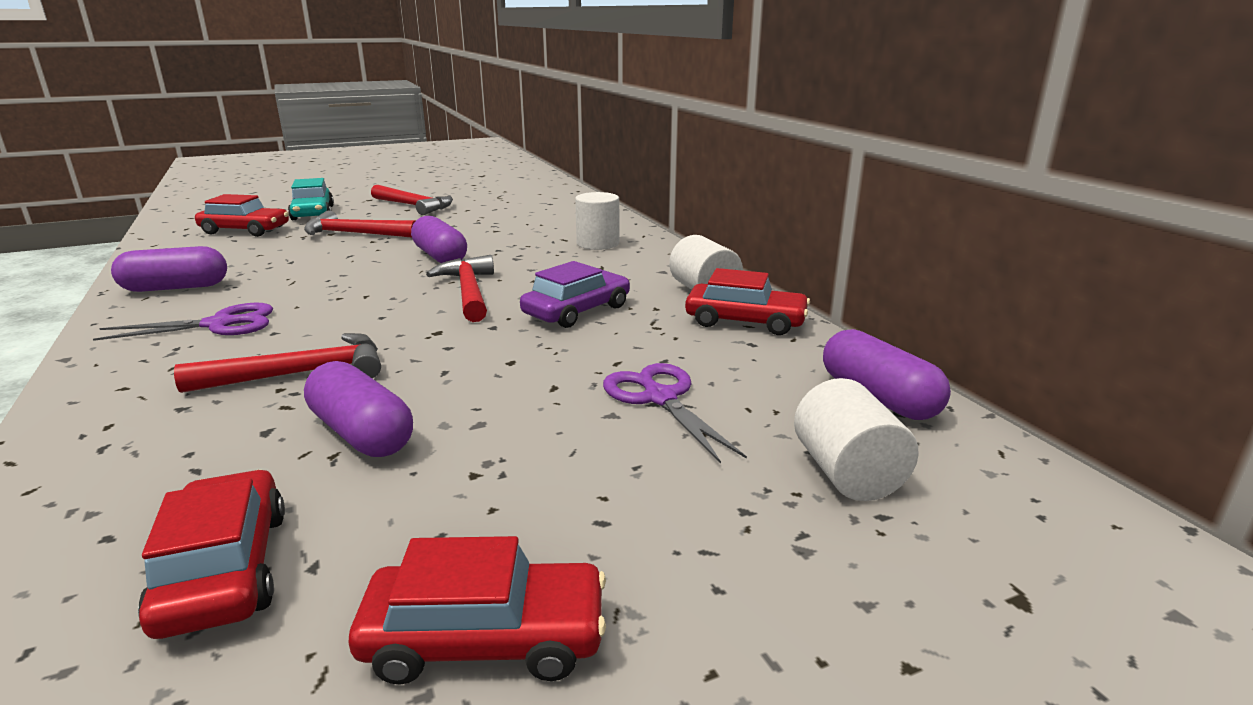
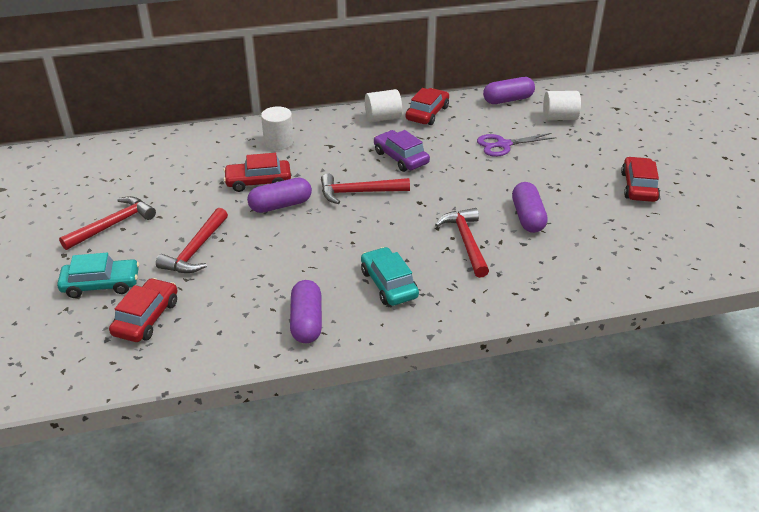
camera: 80 degrees left, 15 degrees up
(219, 324) = (389, 284): purple scissors -> turquoise car
(224, 569) = (614, 237): red car -> red car (258, 181)
(362, 433) = (527, 217): purple capsule -> purple capsule turned 60 degrees counterclockwise

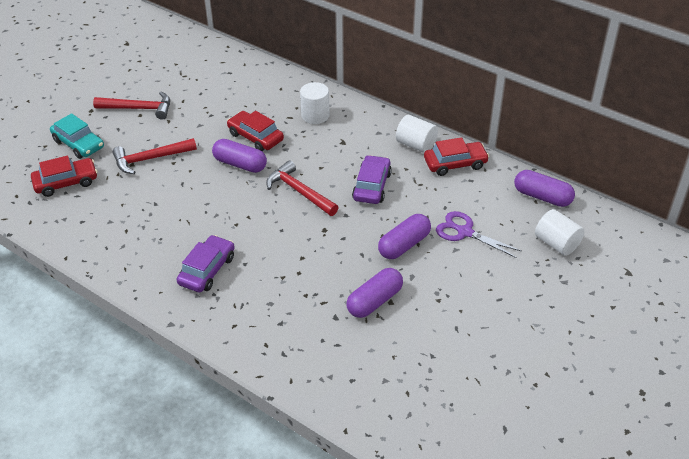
camera: 50 degrees right, 5 degrees up
(306, 322) = (128, 254): purple capsule -> purple capsule (404, 245)
(389, 284) = (207, 270): turquoise car -> purple car
(466, 242) = (301, 283): red hammer -> none
(638, 187) = (507, 350): red car -> none

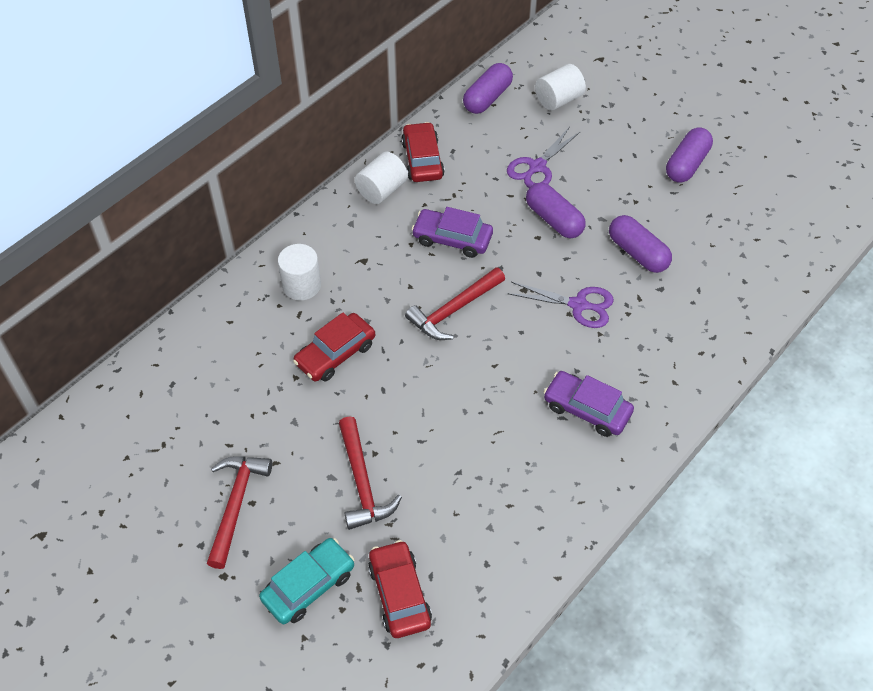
camera: 85 degrees left, 10 degrees up
(240, 164) = (391, 372): purple capsule -> purple capsule (687, 164)
(311, 263) = (578, 305): none -> purple scissors

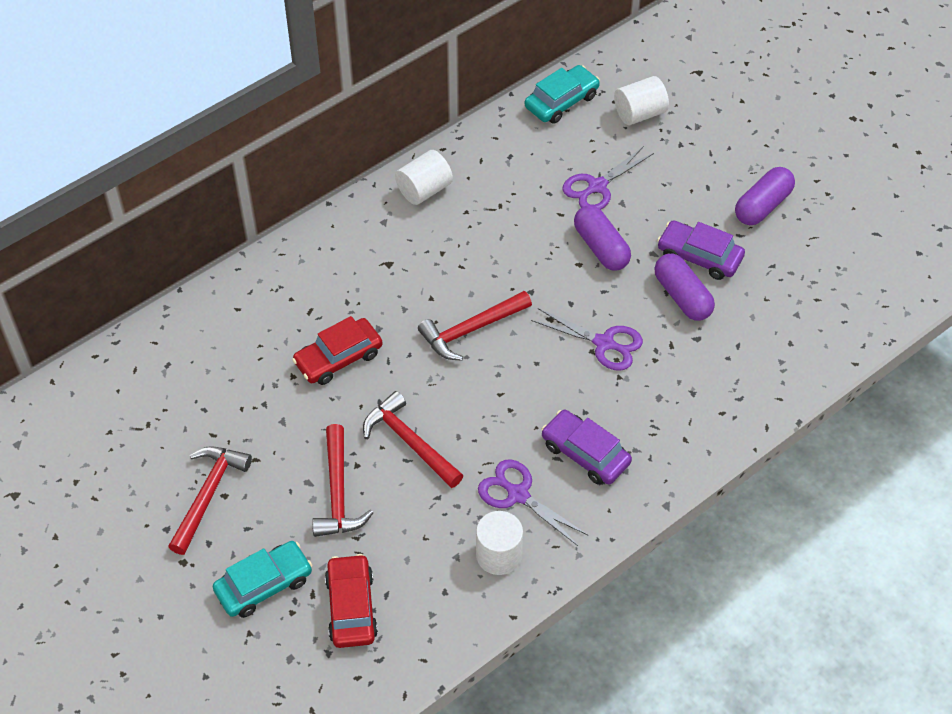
camera: 10 degrees right, 0 degrees up
(301, 285) = (318, 281): white cylinder -> white cylinder (499, 555)
(420, 423) = (410, 442): none -> red hammer
(422, 159) = (475, 162): red car -> none
(452, 239) = (487, 253): purple car -> purple car (699, 256)
(487, 98) = (561, 101): purple capsule -> turquoise car
(534, 458) = (518, 495): none -> purple scissors

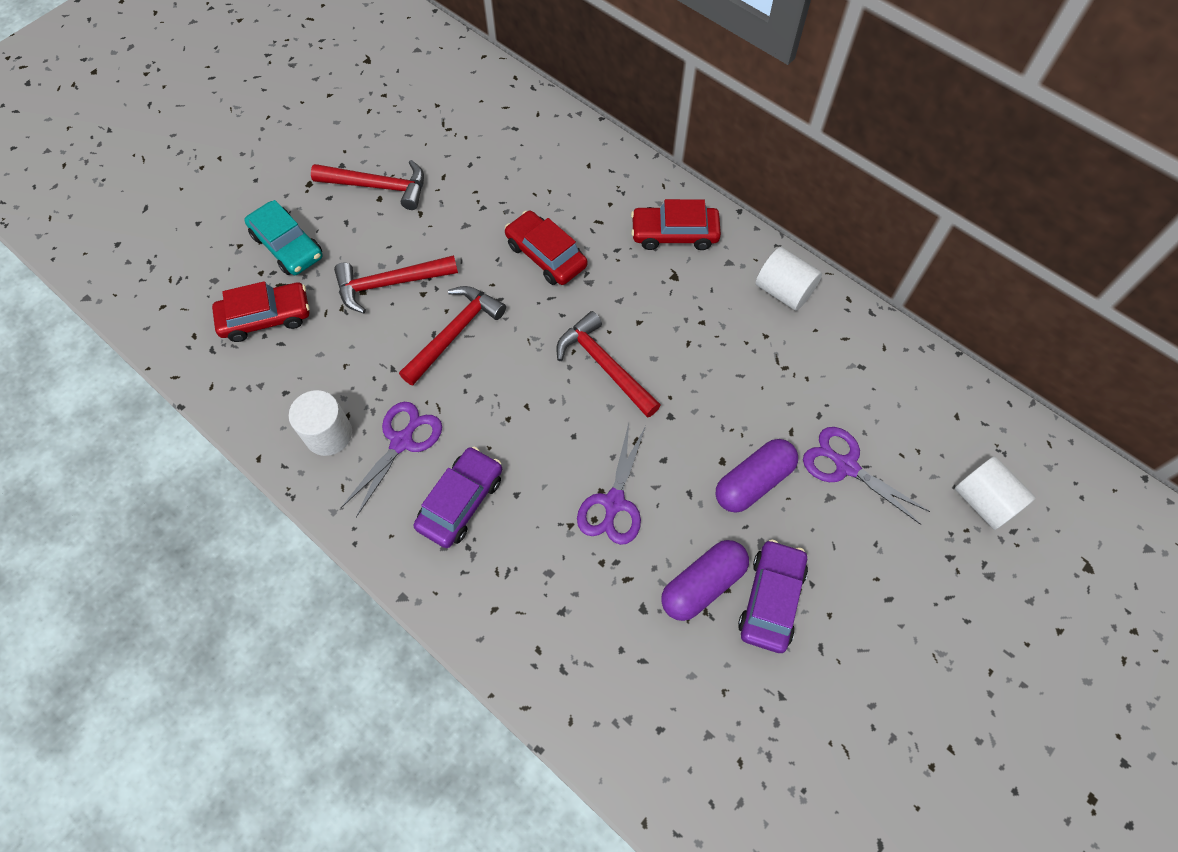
camera: 80 degrees right, 10 degrees up
(341, 255) = (674, 234): none -> red car
(561, 101) = (968, 409): turquoise car -> none
(762, 206) = (880, 675): purple capsule -> none

